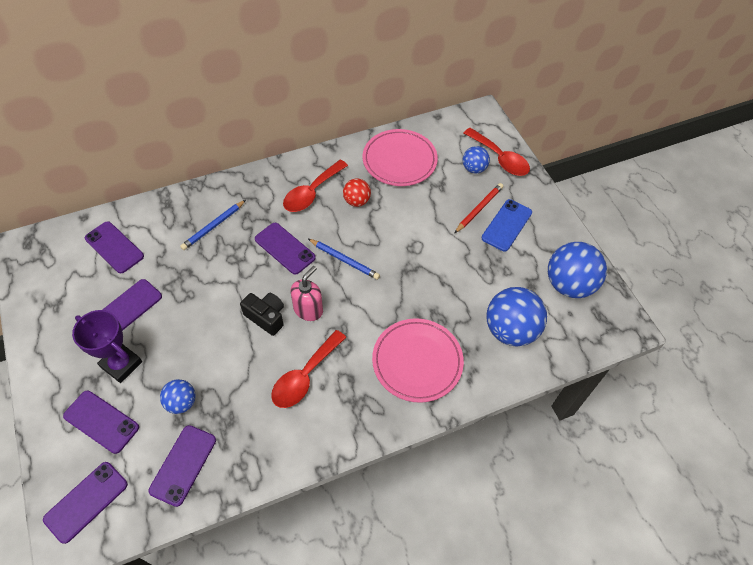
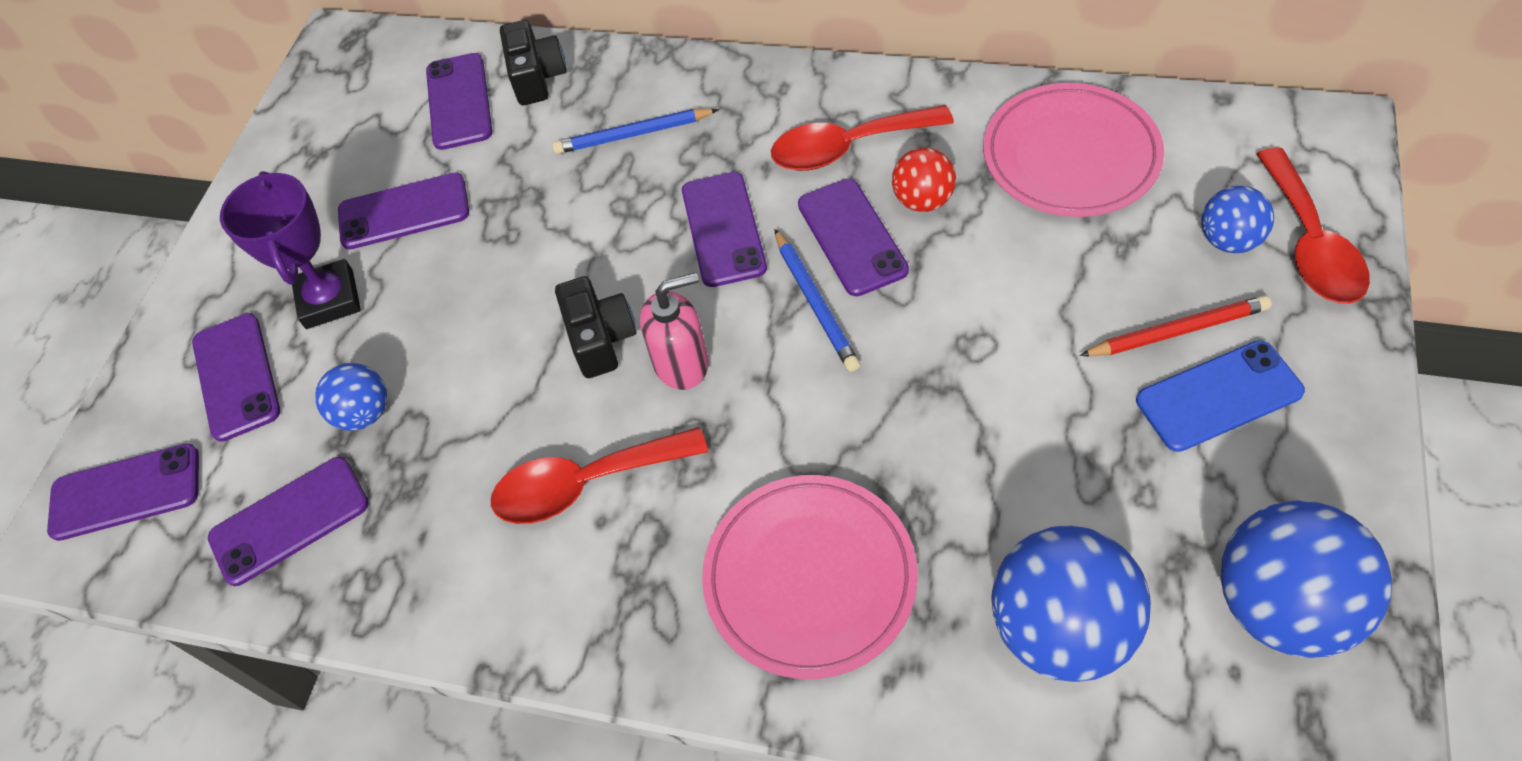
camera: 45 degrees right, 0 degrees up
(146, 220) = (537, 77): none -> black camera
(339, 228) = (851, 237): none -> purple phone

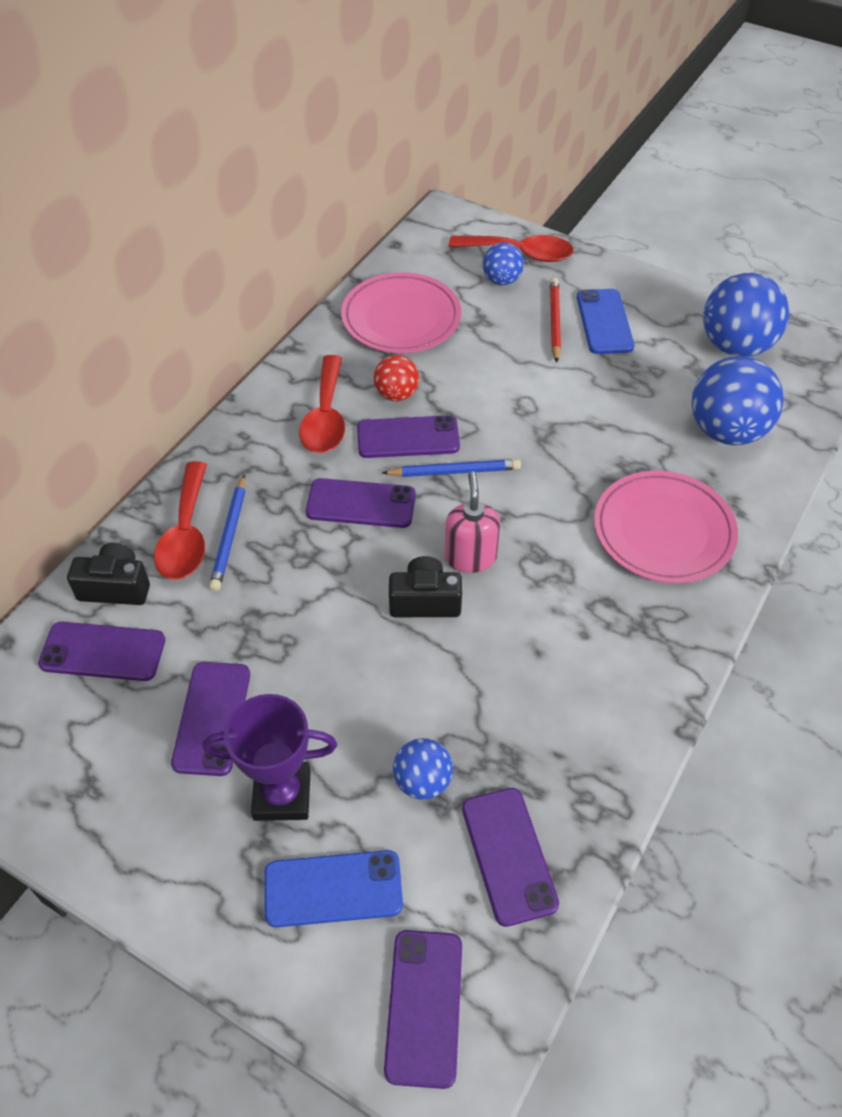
camera: 80 degrees left, 5 degrees down
(236, 377) = (333, 889): purple phone -> blue phone
(585, 483) = (550, 637): red spoon -> red spoon (186, 534)

